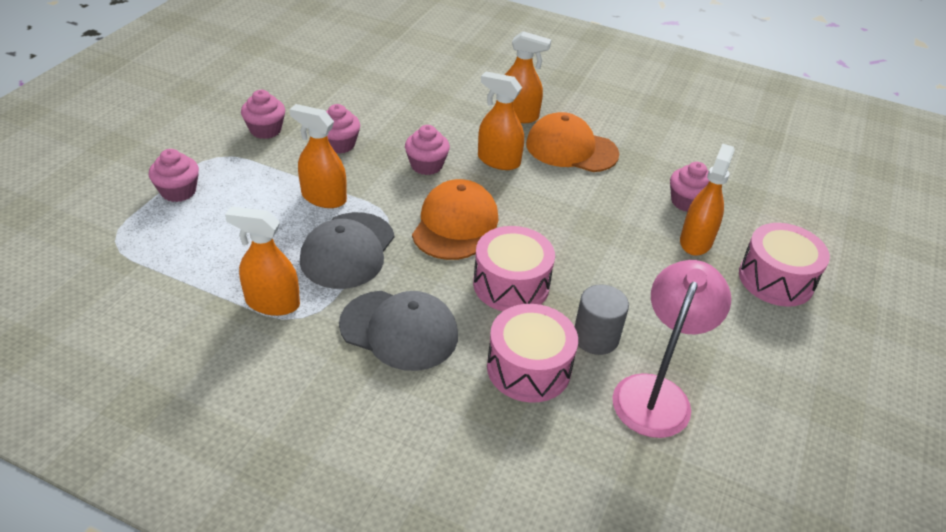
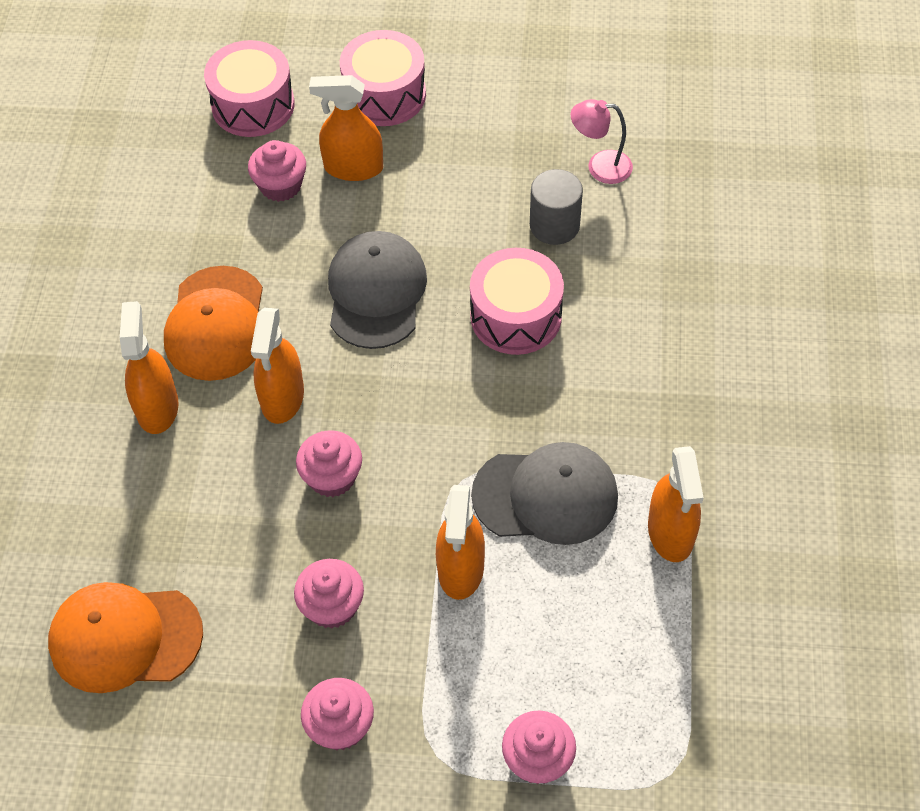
camera: 105 degrees left, 15 degrees up
(399, 330) = (640, 394): grey cap -> grey cap (376, 292)
(455, 224) = (440, 402): orange cap -> orange cap (125, 638)
(528, 368) = (626, 269): pink drum -> pink drum (253, 105)
(656, 393) = (600, 166): pink lamp -> pink lamp, size x0.57

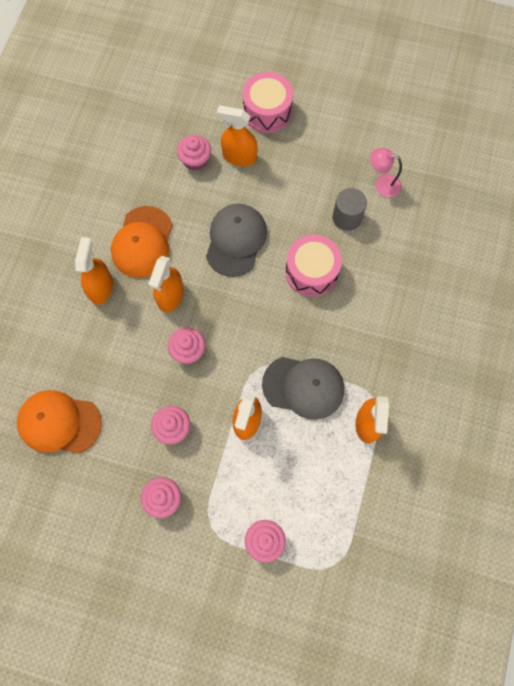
camera: 10 degrees right, 15 degrees up
(253, 105) = (190, 104): pink drum -> none

